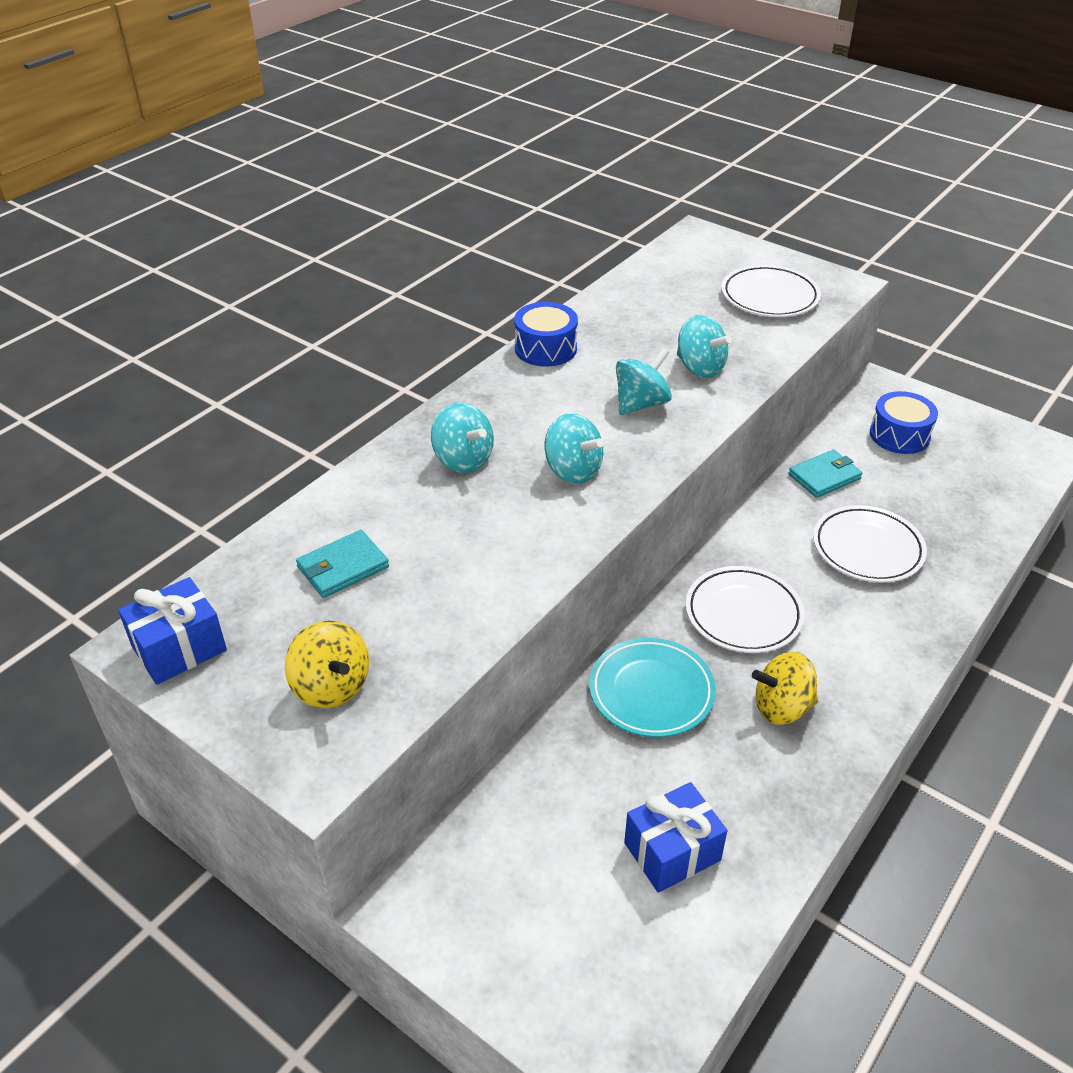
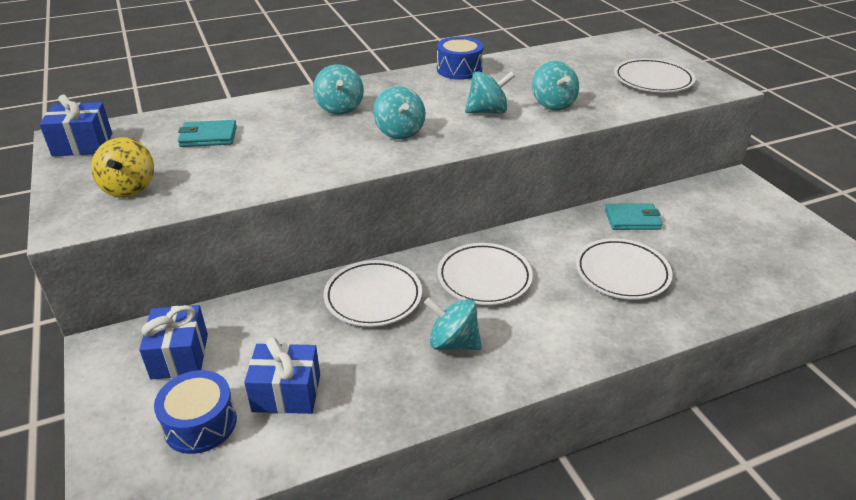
camera: 30 degrees right, 5 degrees down
(509, 871) = (180, 356): none -> blue gift
(651, 691) = (373, 297): turquoise plate -> white plate
(781, 707) = (453, 342): yellow spinning top -> turquoise spinning top
(899, 435) = (721, 213): blue drum -> blue drum (200, 423)

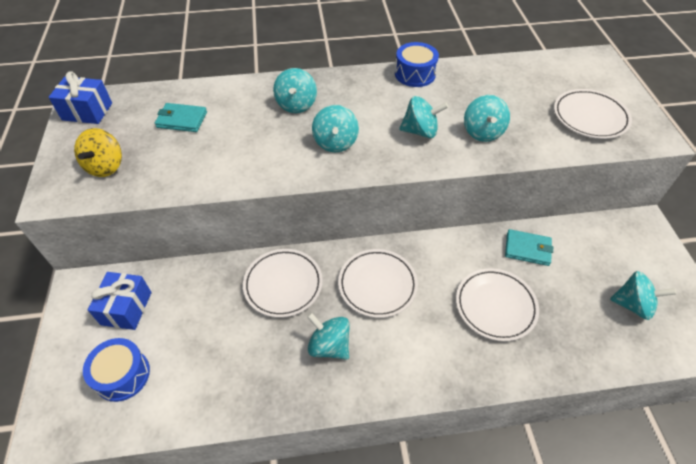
camera: 15 degrees right, 15 degrees up
(286, 393) = (190, 362): blue gift -> none
(759, 246) = (632, 305): none -> turquoise spinning top

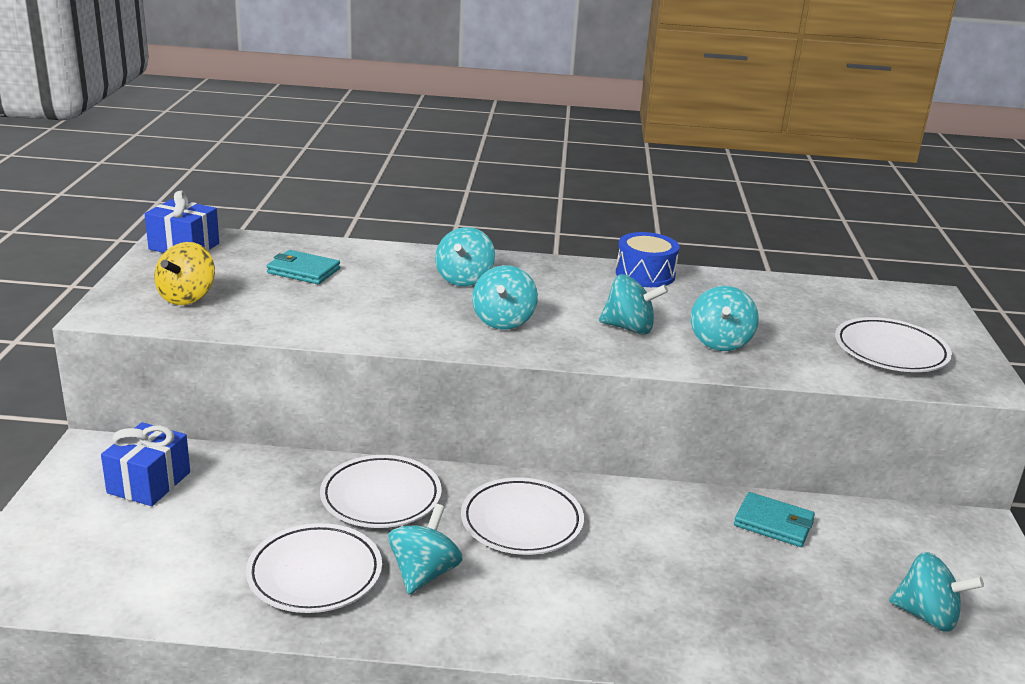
camera: 10 degrees right, 25 degrees down
(122, 375) = (115, 549): blue drum -> none
(329, 345) = (424, 573): turquoise spinning top -> turquoise spinning top turned 60 degrees clockwise
(495, 306) = (698, 577): white plate -> white plate (315, 574)

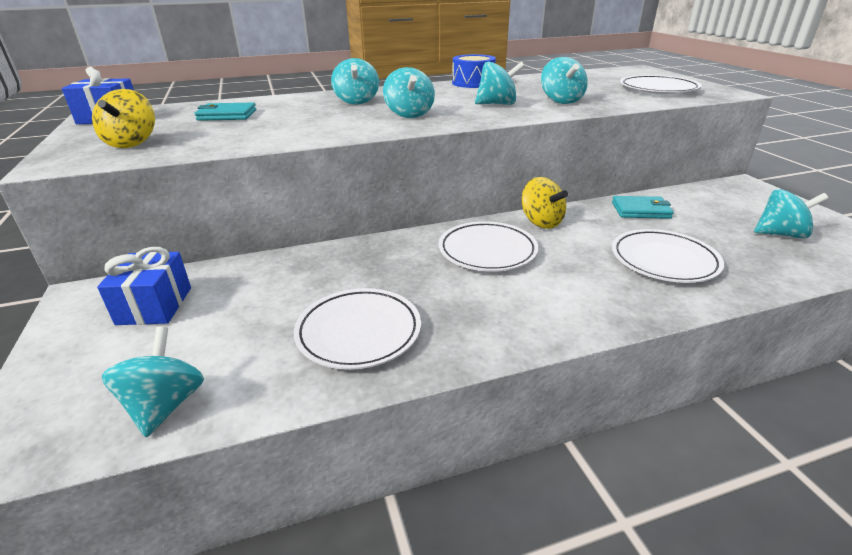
camera: 20 degrees left, 5 degrees up
(381, 497) = (370, 263): white plate -> white plate (664, 260)
(424, 573) = (448, 305): turquoise spinning top -> turquoise spinning top (165, 405)
(623, 502) = (541, 222): none -> yellow spinning top

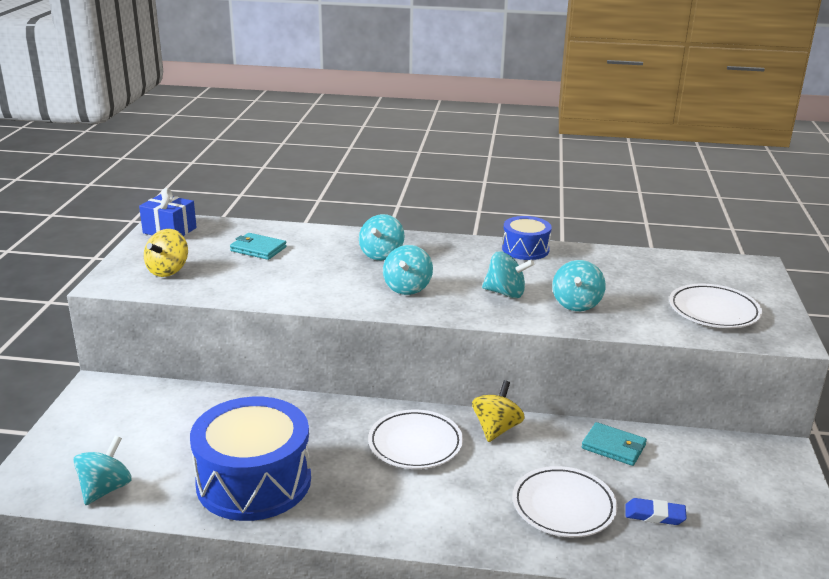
camera: 25 degrees right, 5 degrees down
(155, 305) = (136, 411): blue gift -> none
(359, 332) = (254, 481): white plate -> blue drum
(541, 222) = (496, 429): yellow spinning top -> yellow spinning top turned 150 degrees counterclockwise
(733, 246) = (654, 515): none -> blue eraser
(780, 234) = (725, 520): turquoise spinning top -> none

